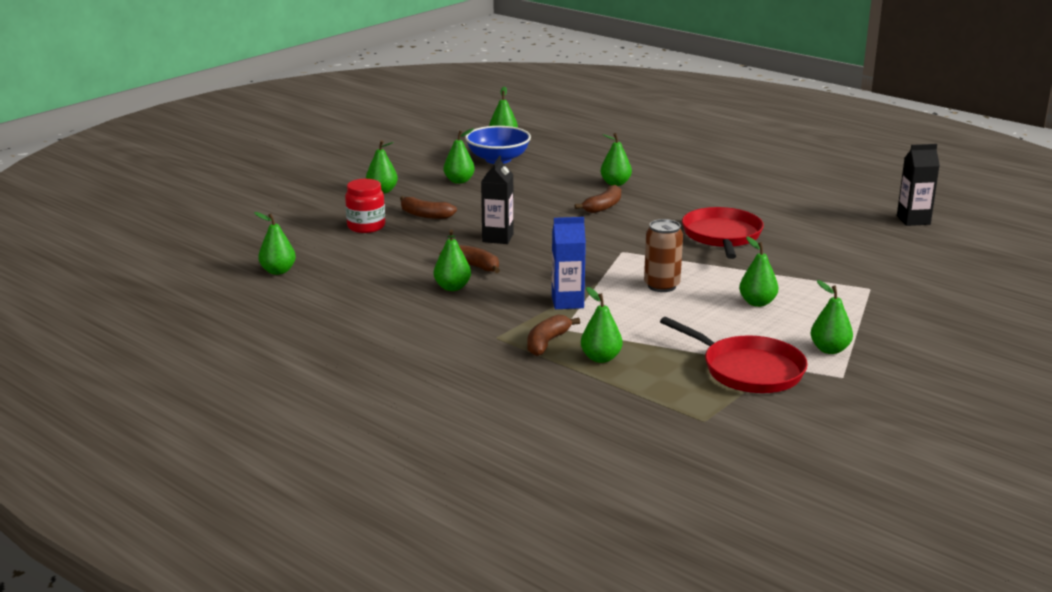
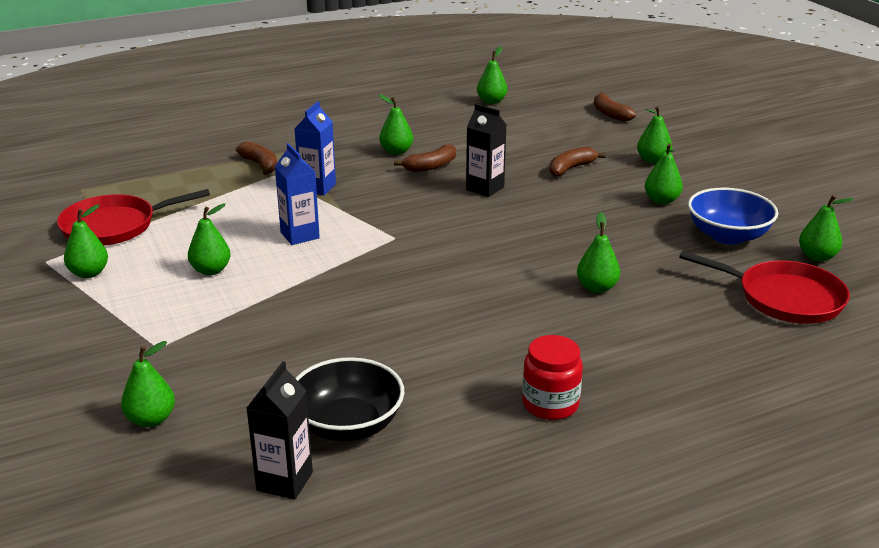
camera: 115 degrees right, 5 degrees up
(366, 226) = (561, 141): red jar -> red jar (550, 404)
(601, 358) = (211, 177): green pear -> green pear (151, 419)
(603, 206) = (525, 260): brown banana -> brown banana (610, 114)
(661, 286) = (300, 235): brown can -> blue carton
(722, 236) = (379, 306): red pan -> red pan (785, 298)
(849, 217) = (348, 425): none -> black bowl

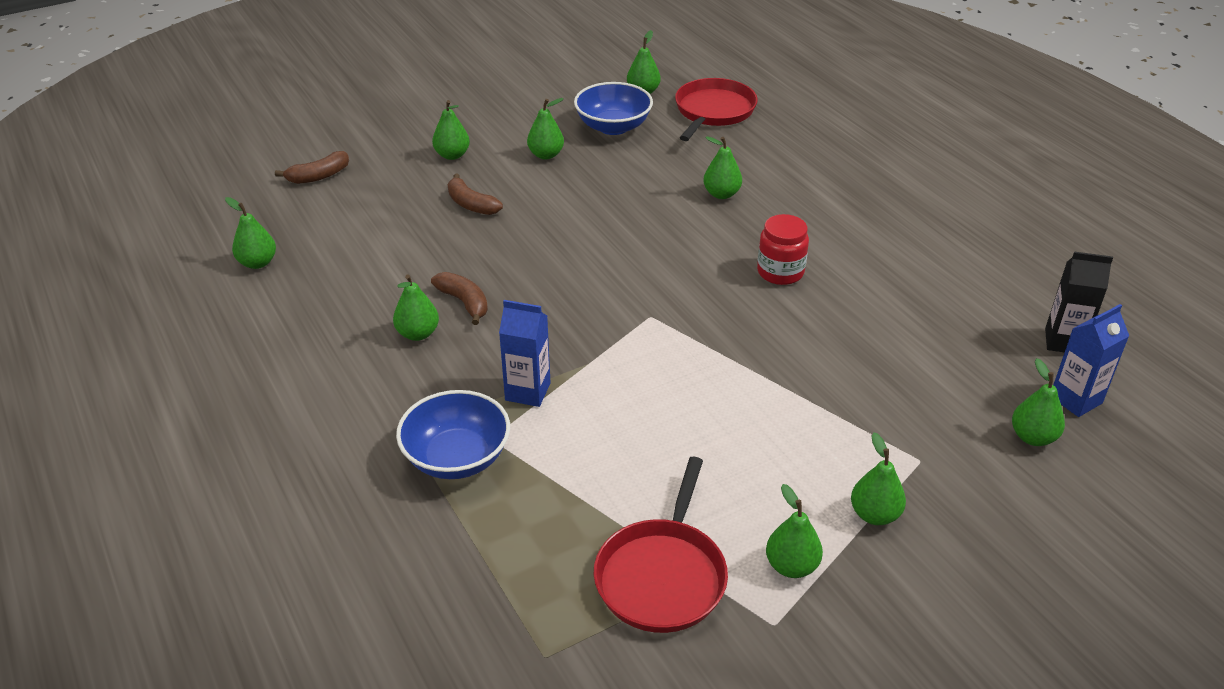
camera: 95 degrees left, 10 degrees up
(114, 226) = (662, 576): red pan -> red pan turned 45 degrees clockwise
(211, 270) = (755, 451): green pear -> green pear (874, 515)
(260, 165) = (457, 458): brown banana -> blue bowl
(300, 235) = (657, 390): blue carton -> blue carton (1075, 400)
(348, 425) = (979, 316): black bowl -> none
(485, 188) = (524, 260): black carton -> none
(550, 404) = (902, 218): red jar -> red jar (780, 272)

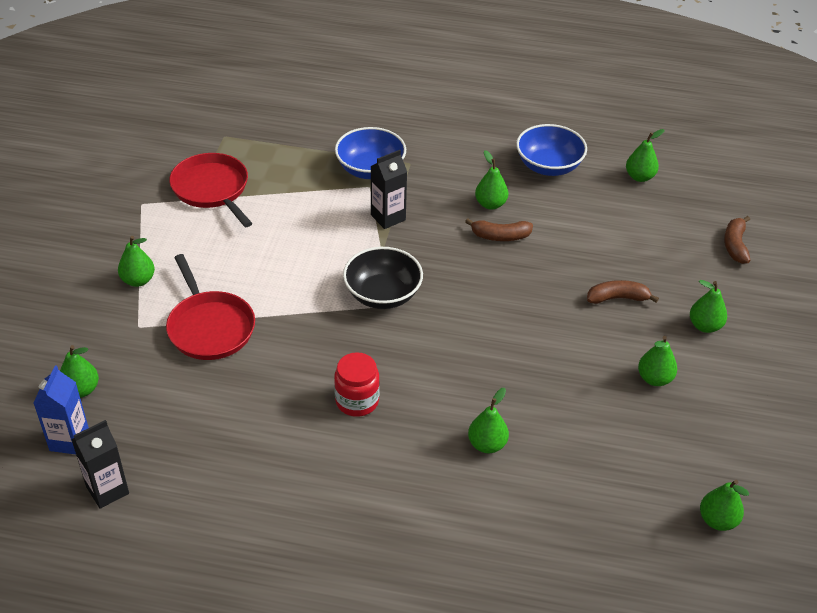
camera: 130 degrees right, 5 degrees up
(527, 391) = (388, 217): blue carton -> black carton
(613, 127) = (665, 451): blue bowl -> blue bowl (548, 166)
(644, 329) = (382, 294): none -> black bowl
(713, 111) = (629, 546): red pan -> red pan (210, 327)
(791, 566) = (157, 230): green pear -> none

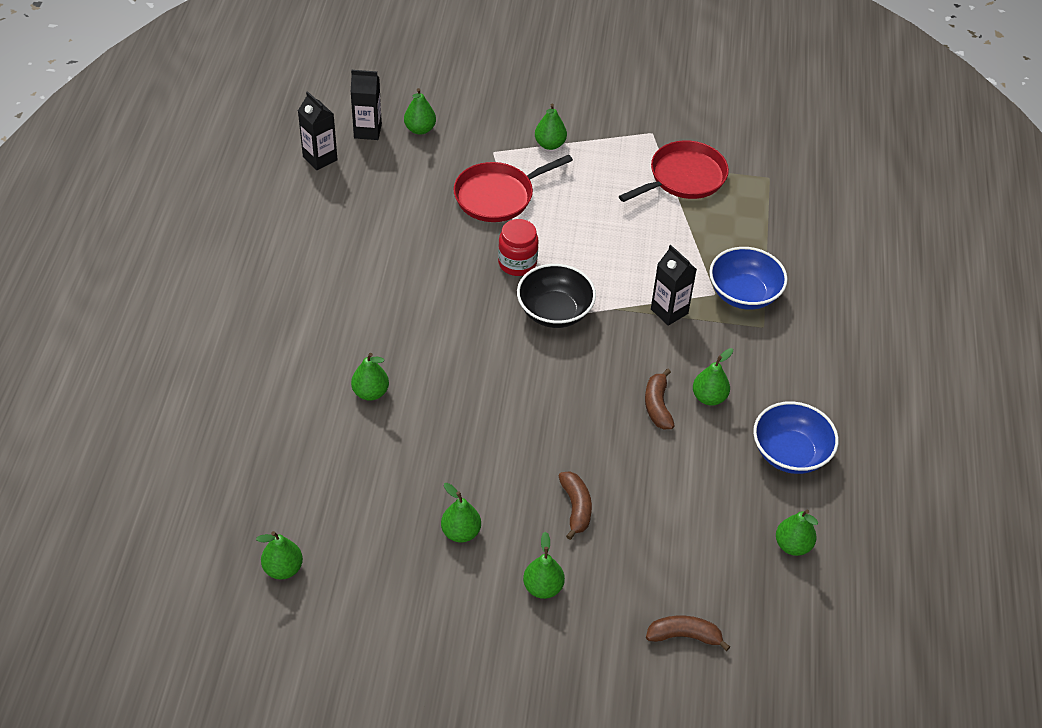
camera: 85 degrees right, 5 degrees up
(69, 440) = (367, 131): blue carton -> black carton
(357, 401) = (417, 299): red jar -> red jar (517, 263)

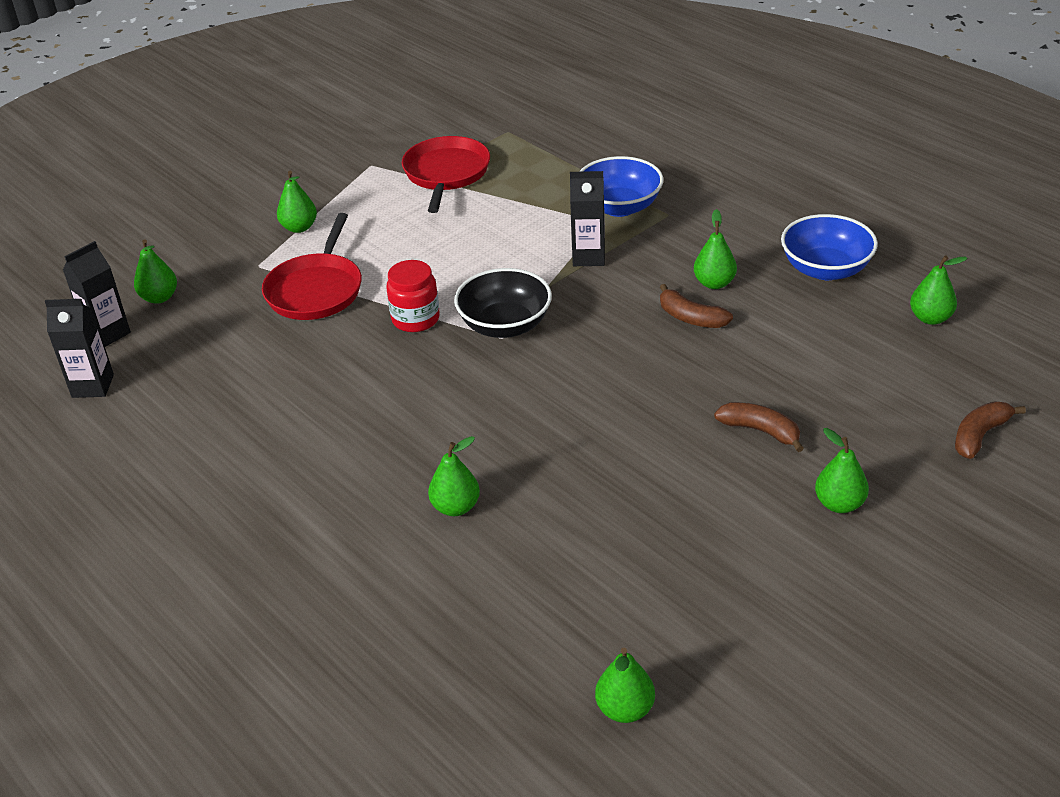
camera: 45 degrees left, 10 degrees down
(461, 532) = (713, 530): green pear -> none

